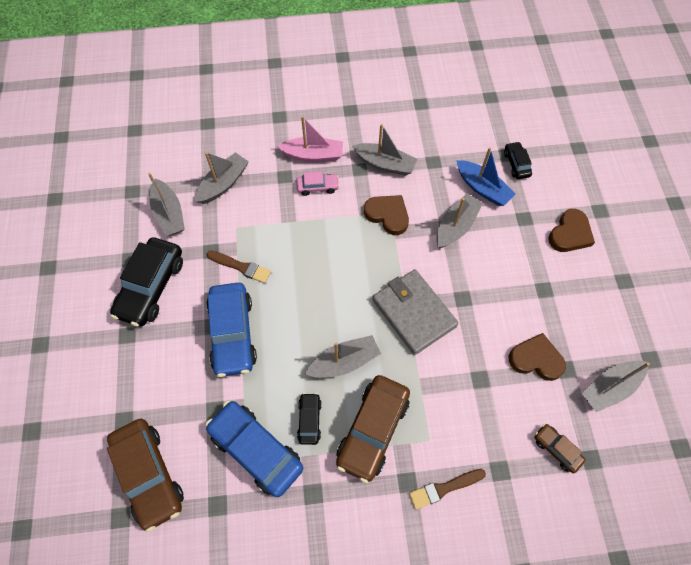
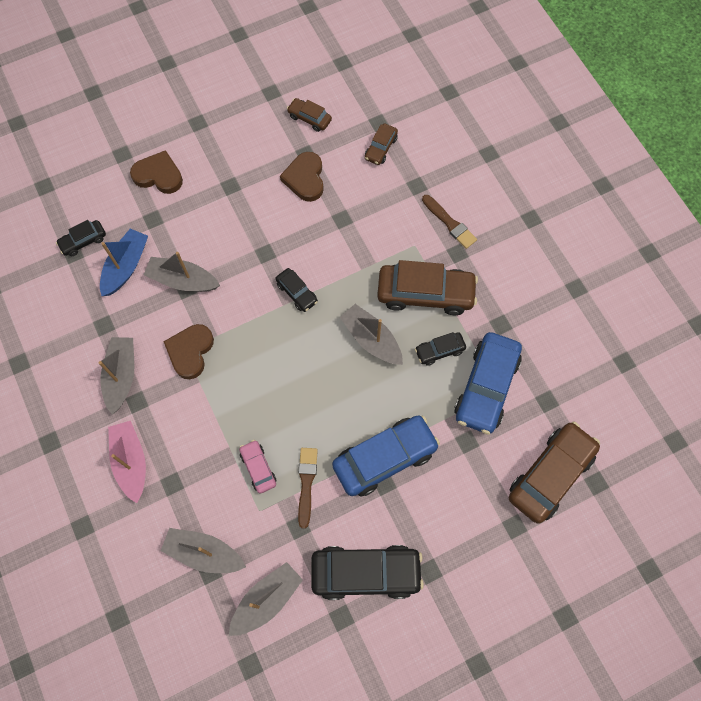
camera: 110 degrees left, 5 degrees up
(317, 187) = (175, 440): pink car -> pink car (258, 468)
(413, 313) = (297, 293): grey wallet -> black car
(610, 387) = (309, 118): grey boat -> brown car

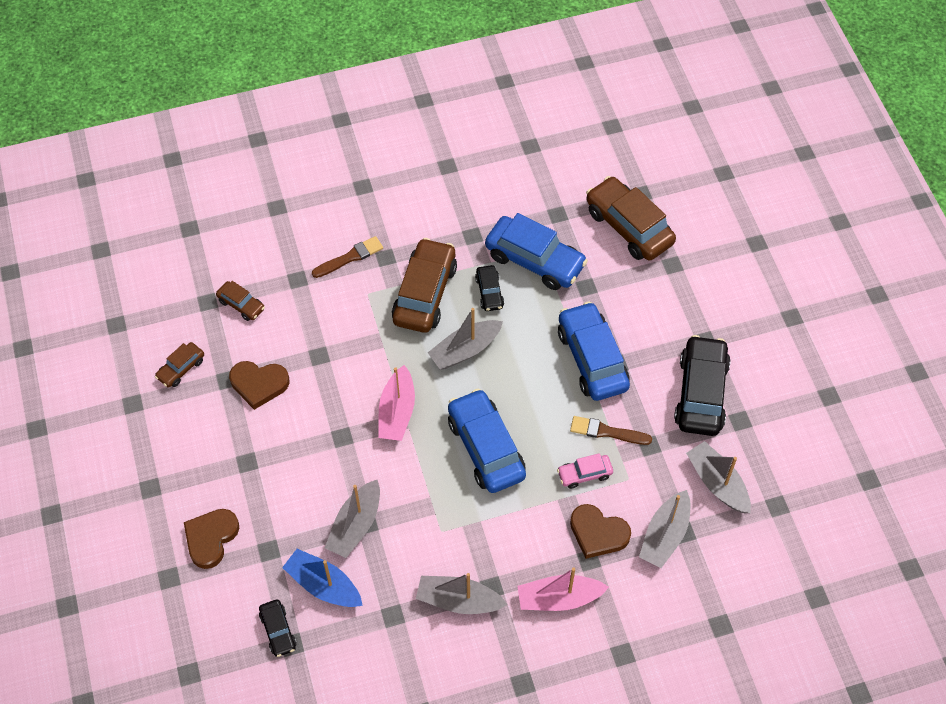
camera: 80 degrees left, 10 degrees down
(190, 351) = (443, 526): brown heart -> brown heart (598, 533)
(272, 374) = (485, 448): none -> blue car
(297, 293) = (397, 412): black car -> pink boat

